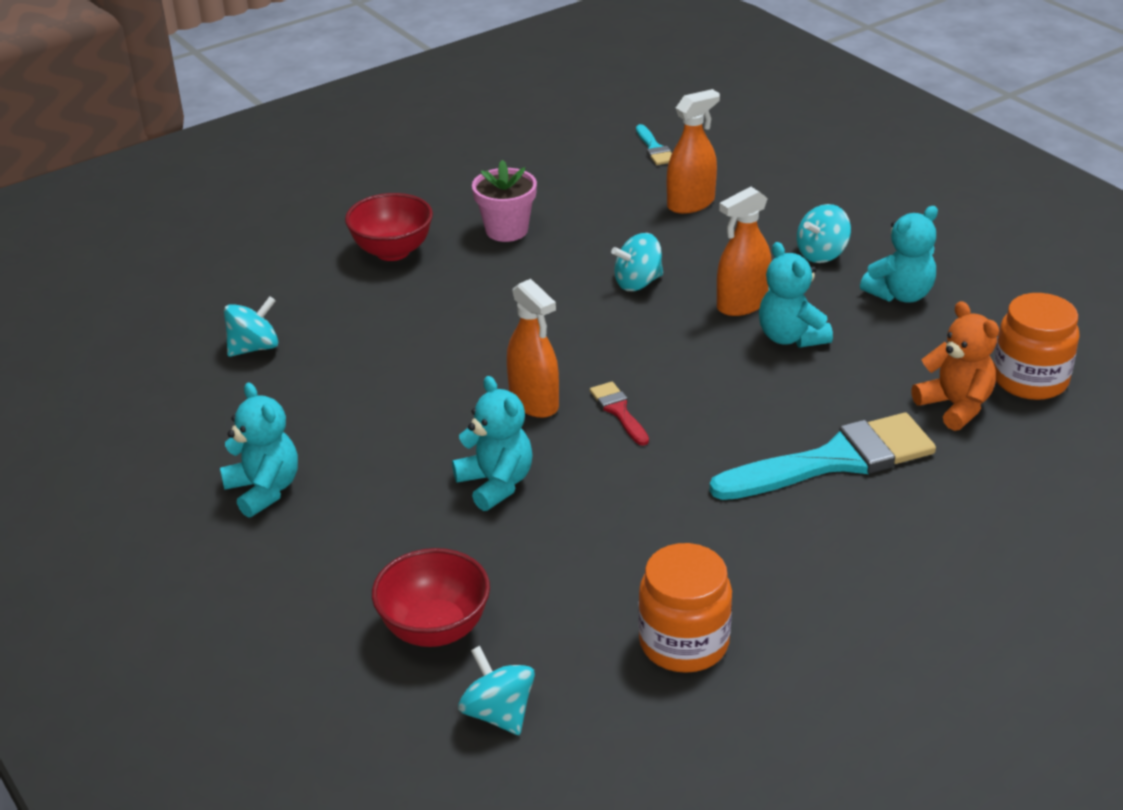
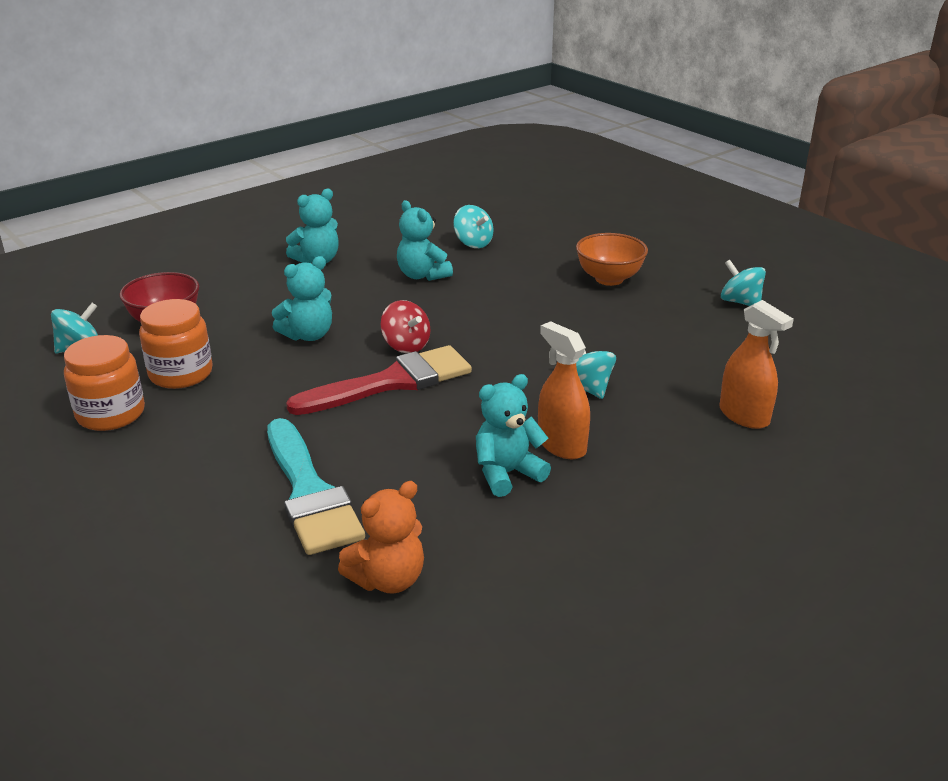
camera: 85 degrees right, 5 degrees down
(392, 251) = (609, 279): red bowl -> orange bowl
(506, 230) = (657, 323): pink flower pot -> none
(534, 402) = (406, 345): orange spray bottle -> red spinning top
(619, 411) = (392, 382): red brush -> red brush, size x2.20
(654, 148) = (848, 393): turquoise brush -> none
(822, 254) = (670, 499): turquoise spinning top -> turquoise spinning top (740, 302)
(900, 294) = (600, 553): turquoise teddy bear -> turquoise teddy bear (422, 275)
(1030, 380) = (435, 646): orange jar -> orange jar (181, 374)

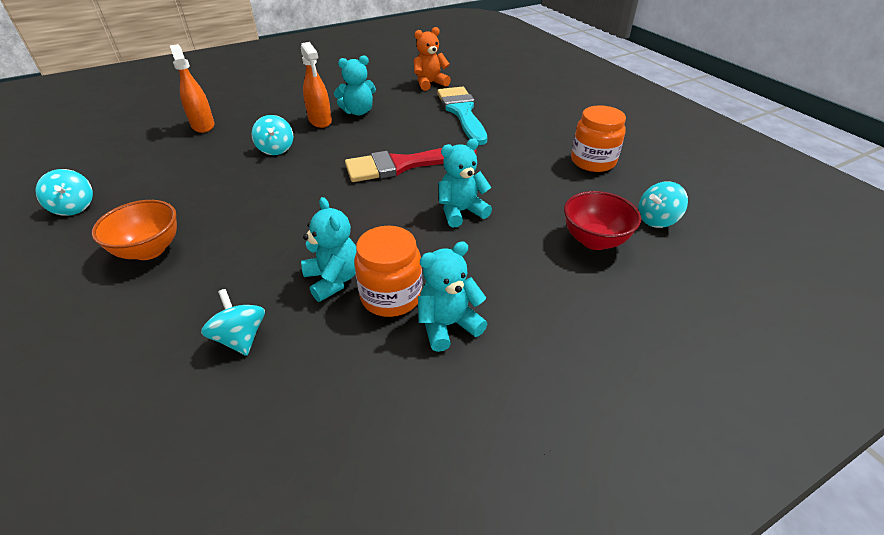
camera: 170 degrees left, 10 degrees up
(181, 374) = (557, 186): orange jar -> orange jar (391, 296)
(406, 345) = (383, 193): red spinning top -> none

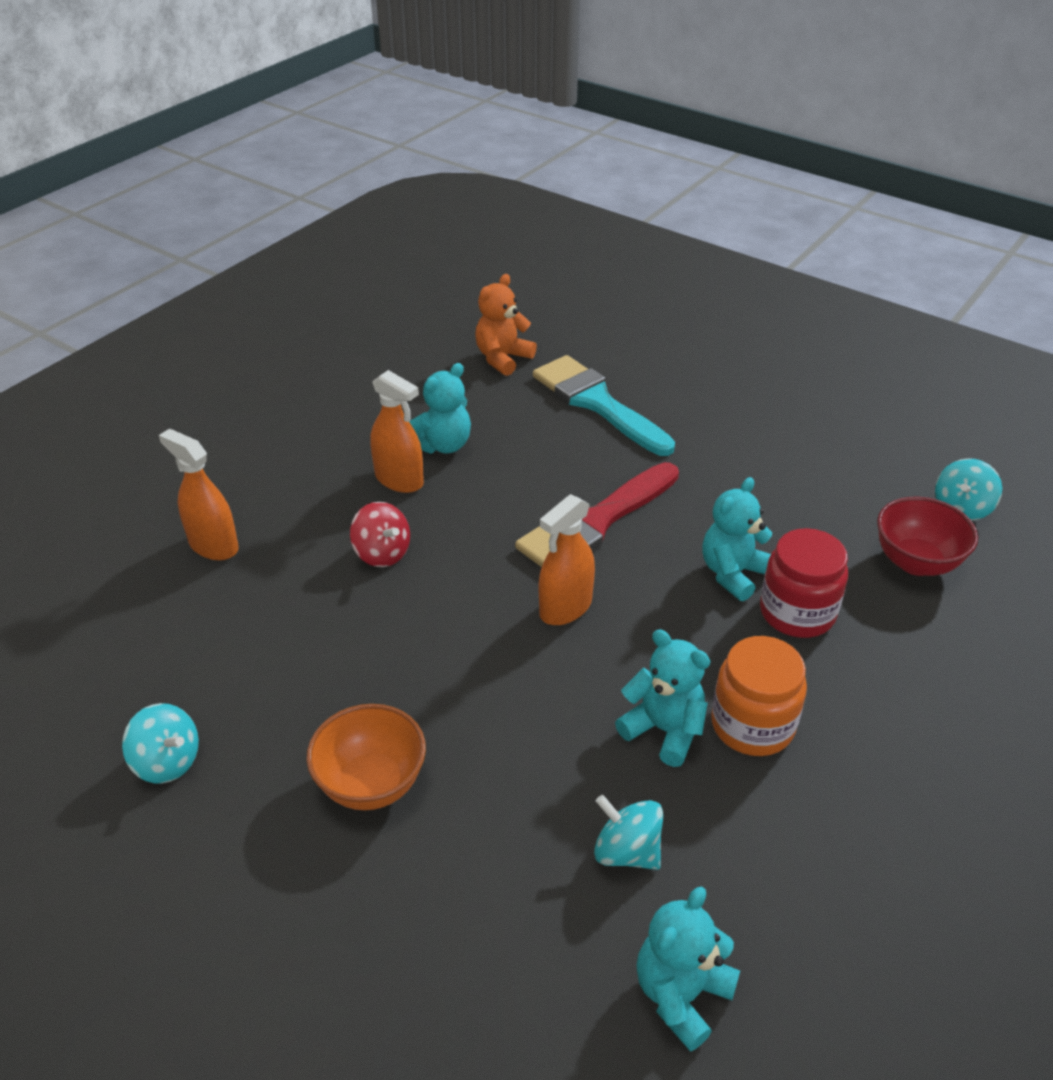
camera: 25 degrees left, 0 degrees up
(276, 149) = (382, 553): turquoise spinning top -> red spinning top
(343, 200) = (565, 607): none -> orange spray bottle
(448, 325) = (846, 736): turquoise teddy bear -> turquoise teddy bear (681, 994)
(482, 244) = (797, 613): none -> red jar
(593, 161) = (830, 440): orange jar -> none

